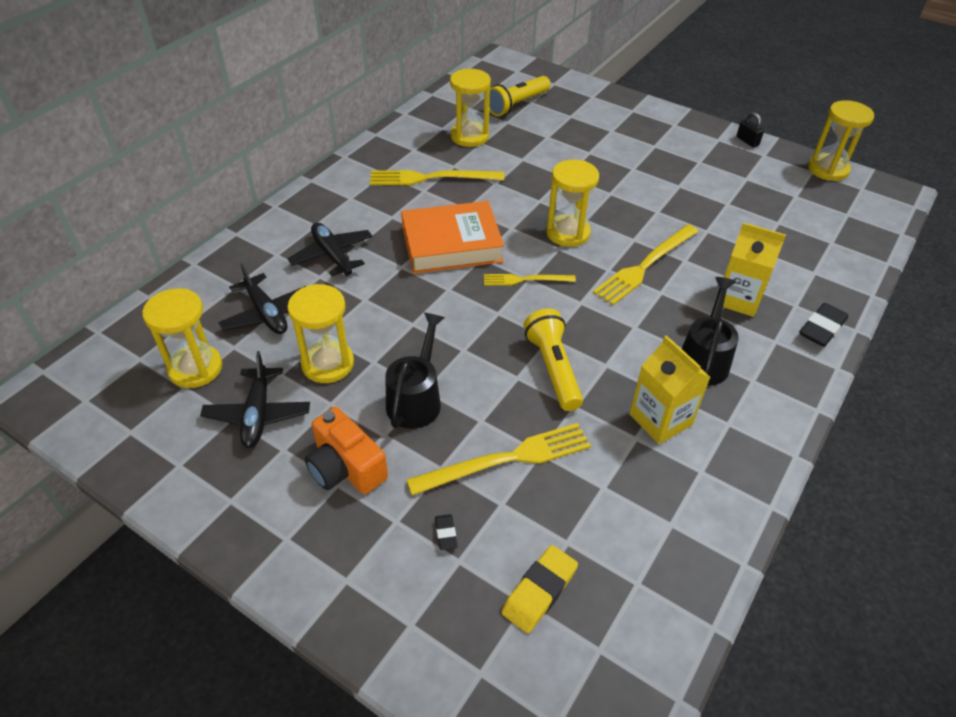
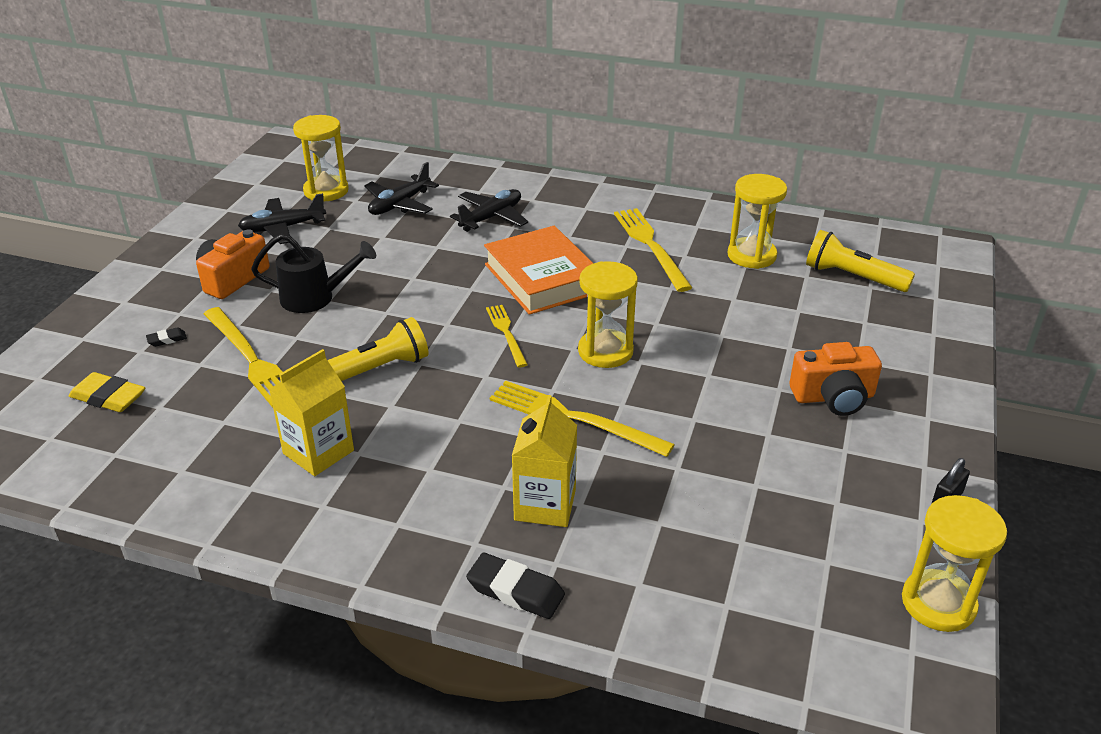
camera: 75 degrees right, 10 degrees down
(328, 364) = (347, 246): yellow hourglass -> none
(647, 150) = (833, 397): none -> orange camera
(704, 358) = (422, 480): black watering can -> none

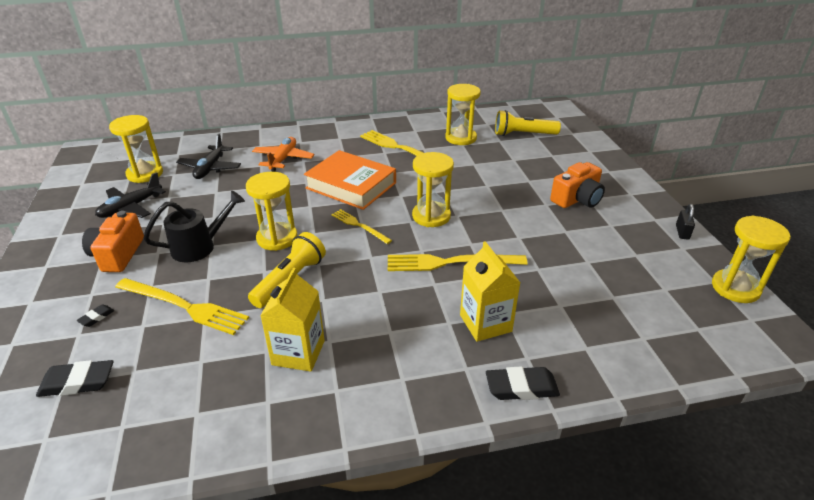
camera: 30 degrees left, 0 degrees up
(108, 397) = (77, 382): yellow eraser -> black eraser
(402, 316) = (277, 238): none -> yellow hourglass
(491, 217) = (283, 159): black plane -> orange plane

